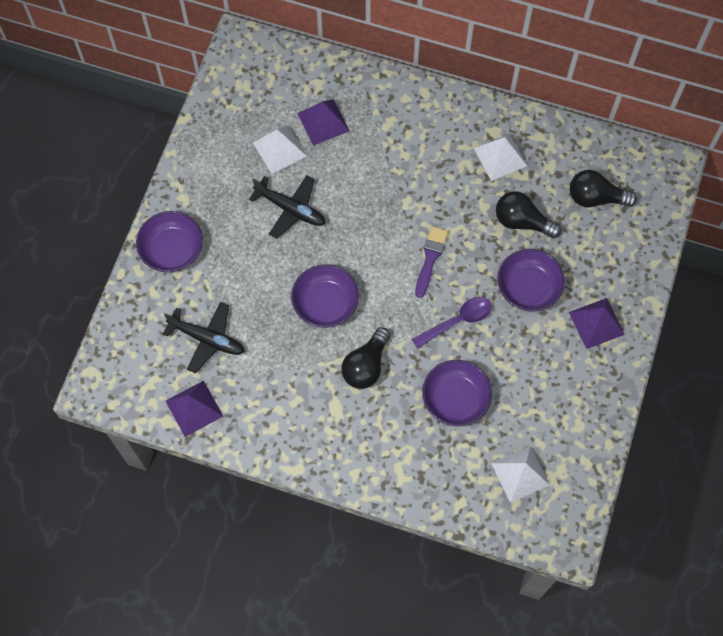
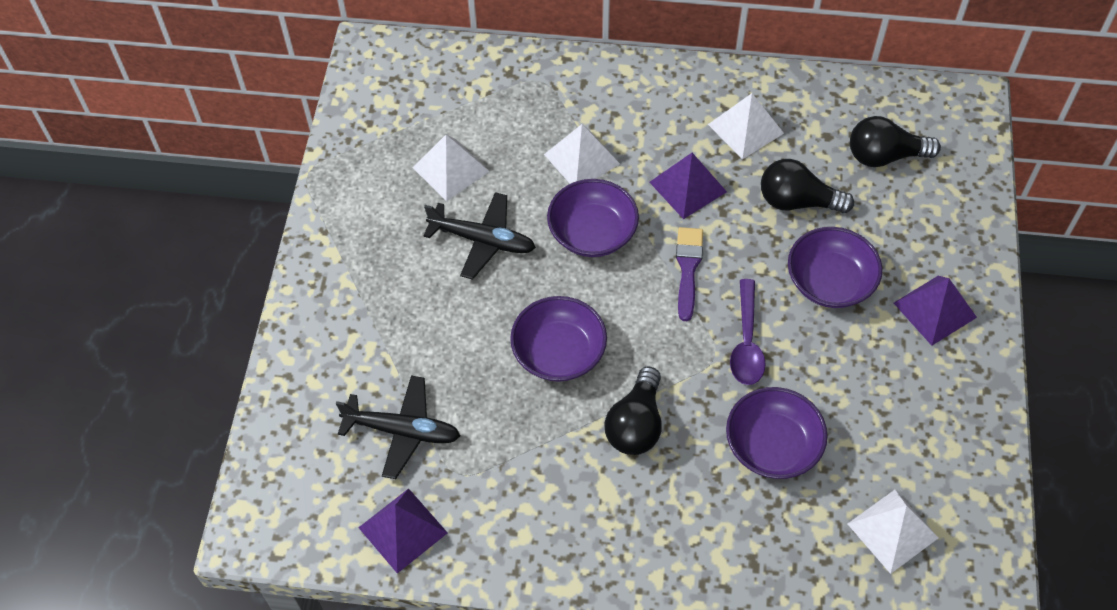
camera: 10 degrees left, 10 degrees down
(172, 250) = (329, 321): purple bowl -> purple bowl (592, 232)
(323, 122) = (501, 126): purple pyramid -> purple pyramid (688, 187)
(375, 159) = (582, 159): none -> white pyramid
(457, 321) = (746, 342): purple spoon -> purple spoon turned 135 degrees clockwise

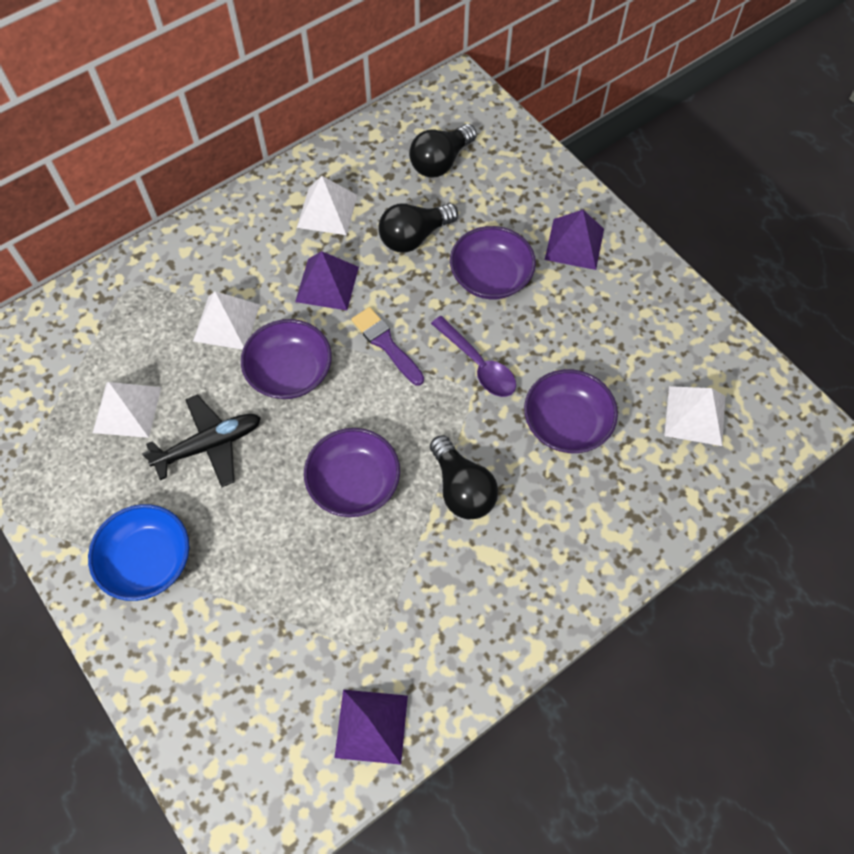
camera: 45 degrees left, 5 degrees up
(365, 287) = (147, 561): none -> blue bowl
(402, 431) = (293, 648): black plane -> none

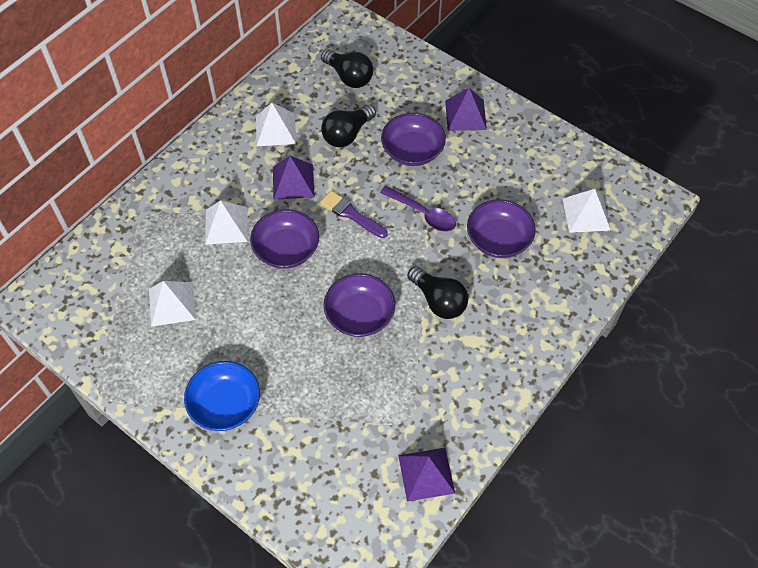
camera: 15 degrees left, 5 degrees down
(209, 445) = (243, 314): black plane -> none
(440, 162) = (349, 77): black light bulb -> black light bulb turned 75 degrees counterclockwise

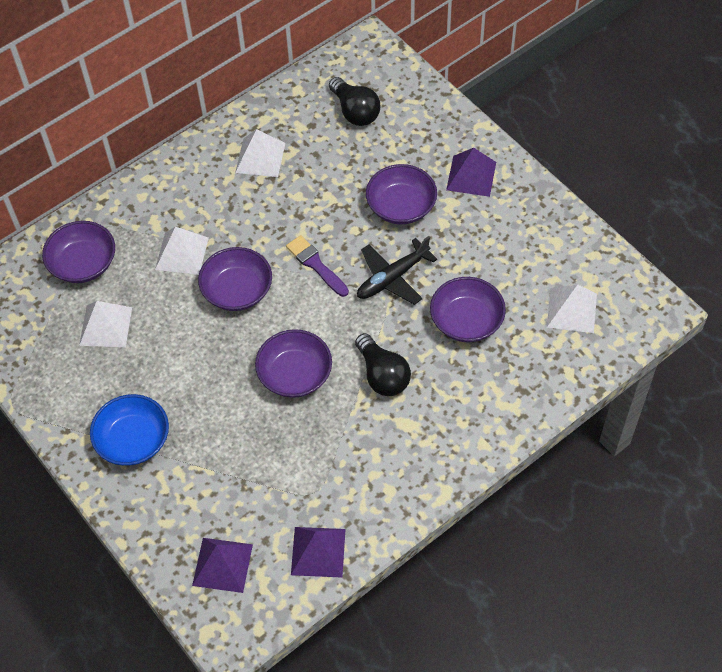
camera: 15 degrees right, 0 degrees up
(136, 251) = (83, 263): none -> purple bowl
(293, 181) = (264, 218): purple pyramid -> purple pyramid (222, 565)
(347, 134) = (335, 176): black light bulb -> none
(423, 213) = (392, 278): purple spoon -> black plane

